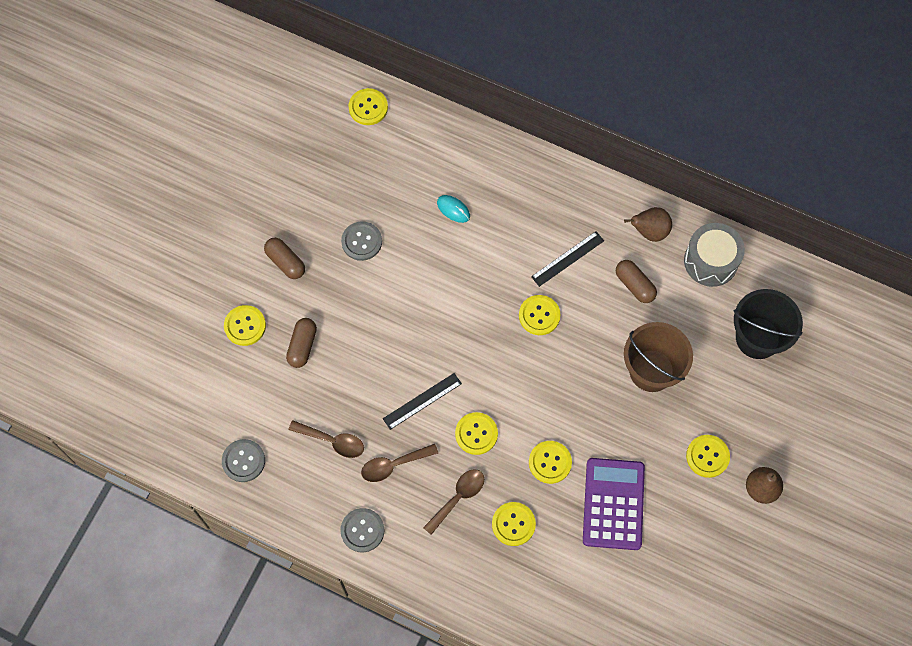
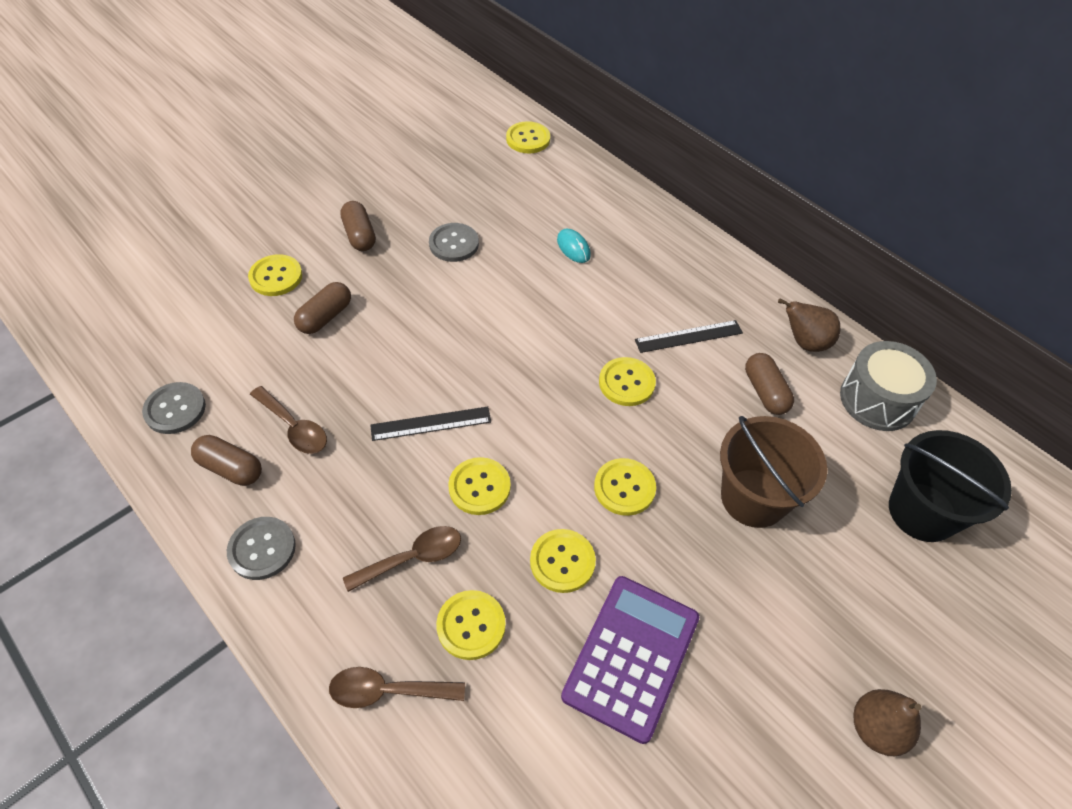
camera: 20 degrees right, 15 degrees down
(308, 487) = (230, 468): none -> brown capsule
(393, 465) = (352, 484): brown spoon -> brown spoon (387, 691)
(707, 456) = (801, 644): yellow button -> yellow button (624, 488)

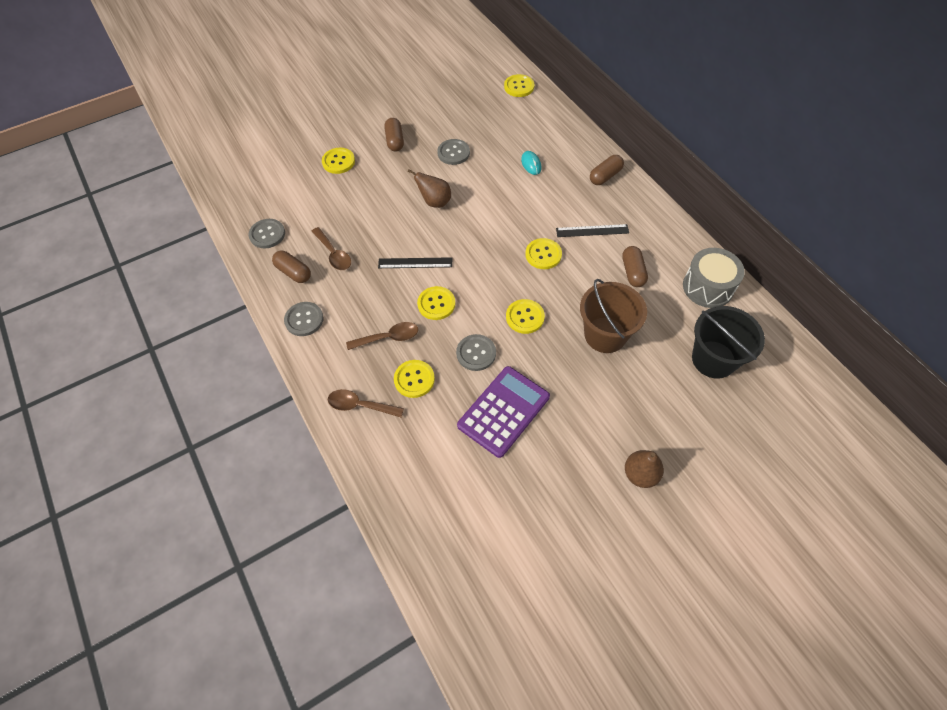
camera: 15 degrees right, 5 degrees up
(325, 317) = (364, 190): brown capsule -> brown capsule (605, 176)
(562, 561) = (476, 353): yellow button -> grey button
(805, 342) = (670, 244): brown pear -> brown pear (434, 202)

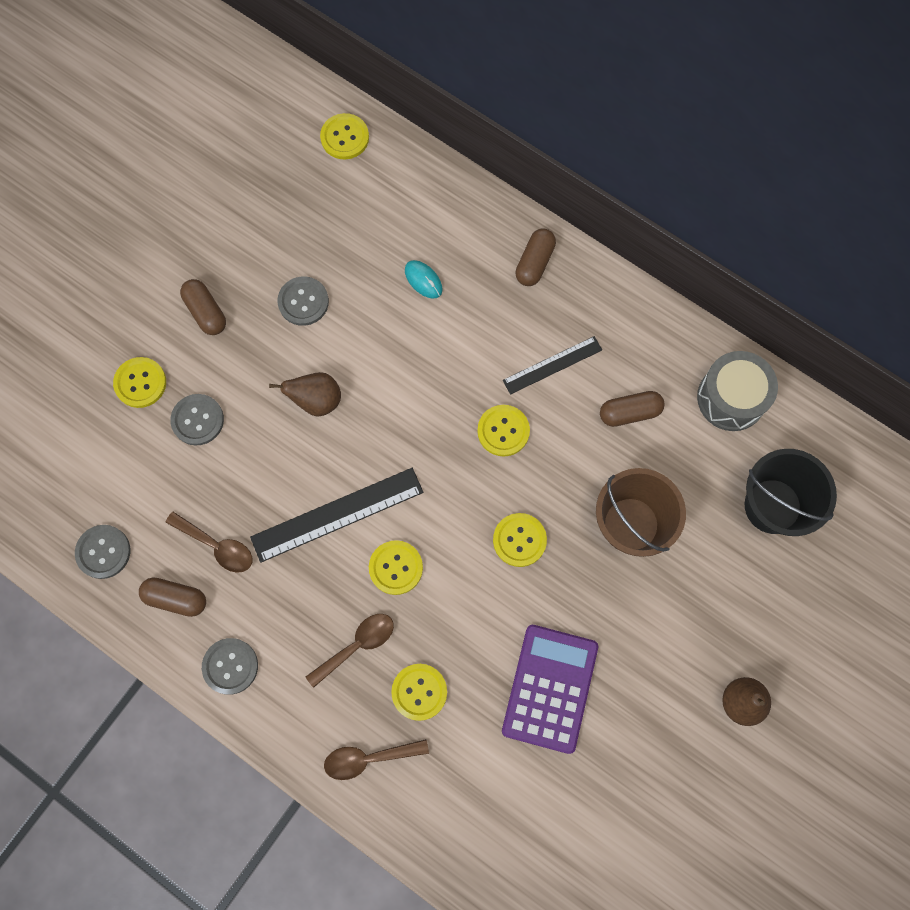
camera: 25 degrees left, 15 degrees up
(415, 263) = (337, 514): black ruler -> black ruler, size x1.63
(476, 353) = (480, 620): grey button -> grey button (197, 420)
(633, 272) = (630, 412): brown capsule -> brown capsule turned 75 degrees counterclockwise

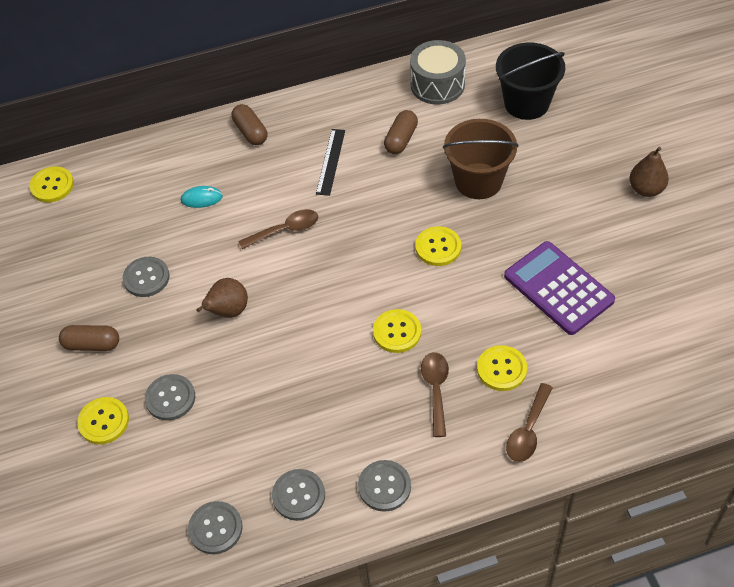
camera: 50 degrees left, 20 degrees down
(176, 598) = (298, 495): brown capsule -> grey button
(217, 546) = (281, 441): brown spoon -> brown spoon (285, 230)
(337, 514) = (325, 346): black ruler -> none
(503, 431) = (352, 213): yellow button -> none

